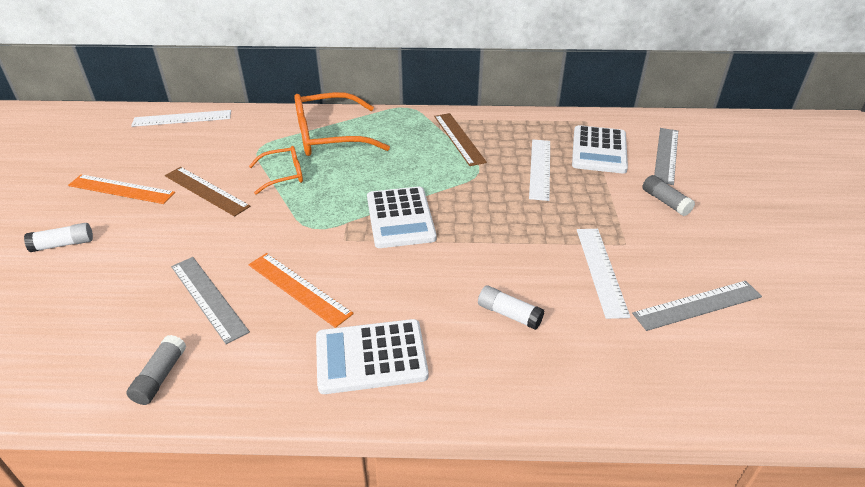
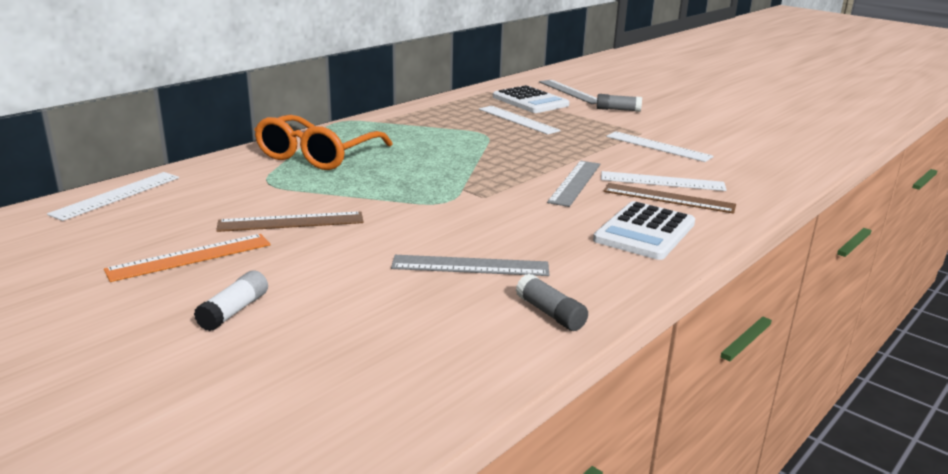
camera: 50 degrees left, 15 degrees down
(284, 175) = (339, 187): orange glasses -> none
(298, 288) = (521, 230): orange ruler -> none
(400, 218) = (493, 172): white calculator -> none
(459, 138) = (427, 124): brown ruler -> brown ruler (668, 198)
(509, 314) = (662, 181): white glue stick -> white ruler
(697, 305) = (725, 140): grey ruler -> grey ruler (575, 183)

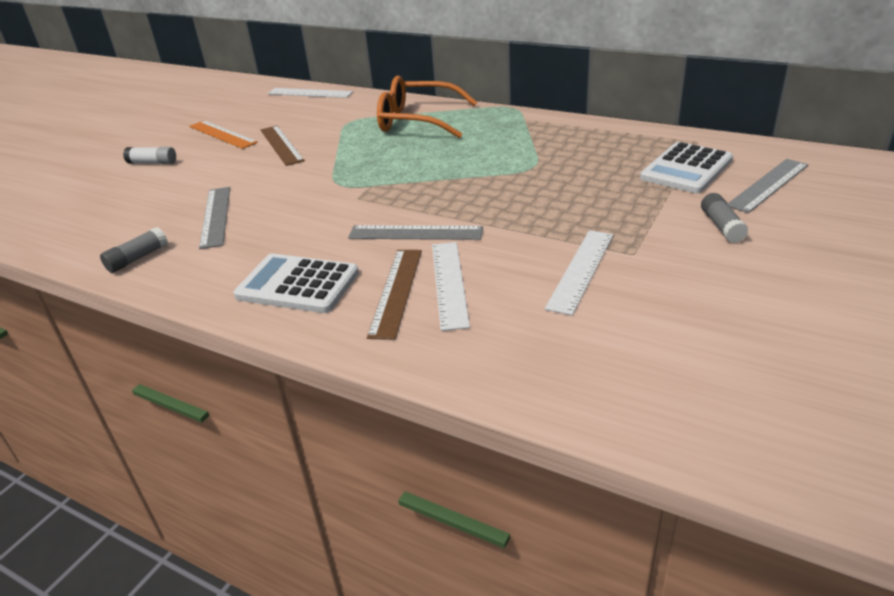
camera: 80 degrees right, 10 degrees up
(518, 120) = (601, 174): white ruler -> none

